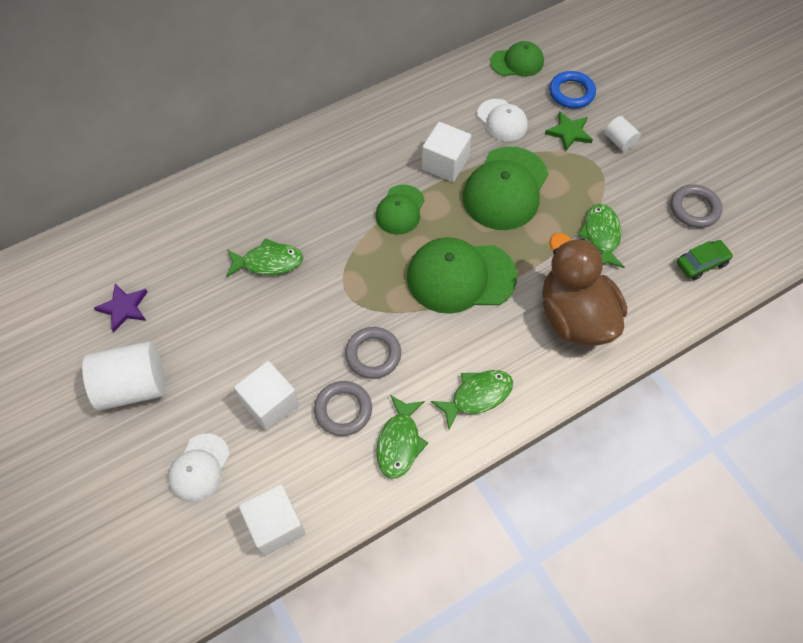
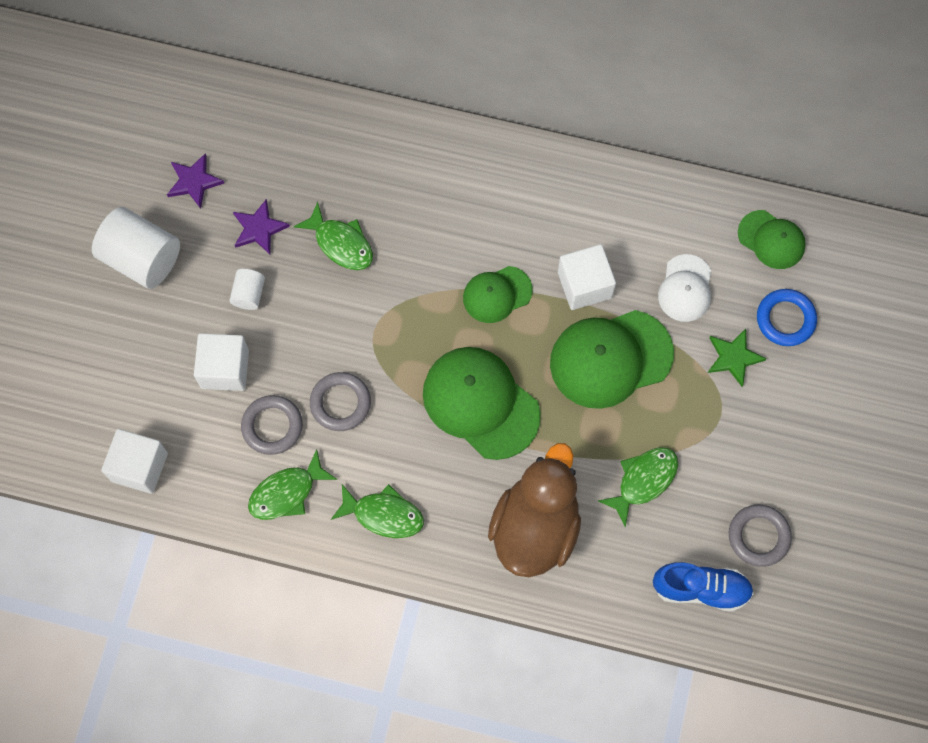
camera: 45 degrees right, 10 degrees up
(199, 468) = (128, 371): white cap -> none
(202, 299) = (259, 229): none -> purple star
(619, 141) = (770, 409): white cylinder -> white cylinder (249, 294)
(701, 263) = (701, 589): green car -> blue shoe

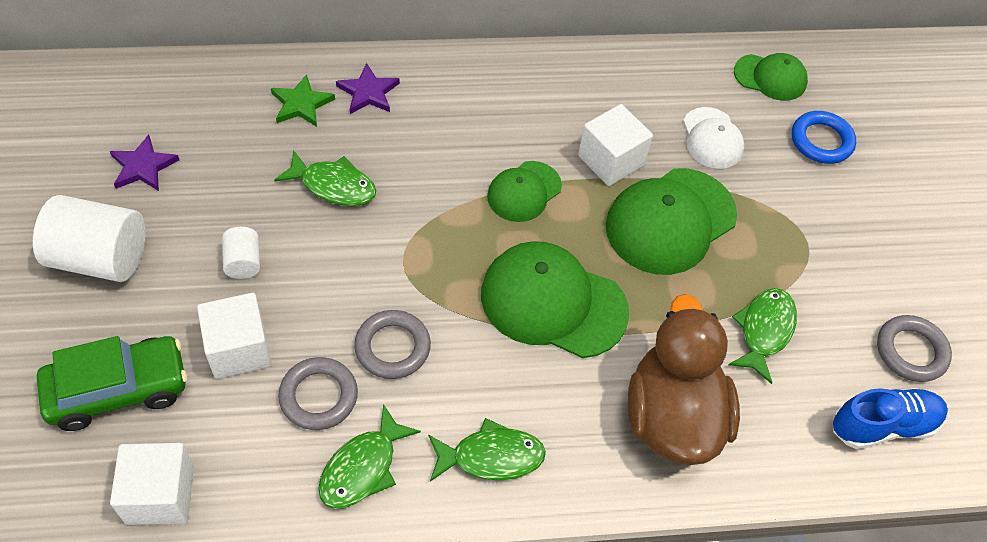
camera: 25 degrees left, 15 degrees down
(129, 375) = (118, 390): none -> green car
(259, 229) = (234, 194): purple star -> purple star (368, 92)
(733, 357) = (791, 187): green star -> green star (301, 104)

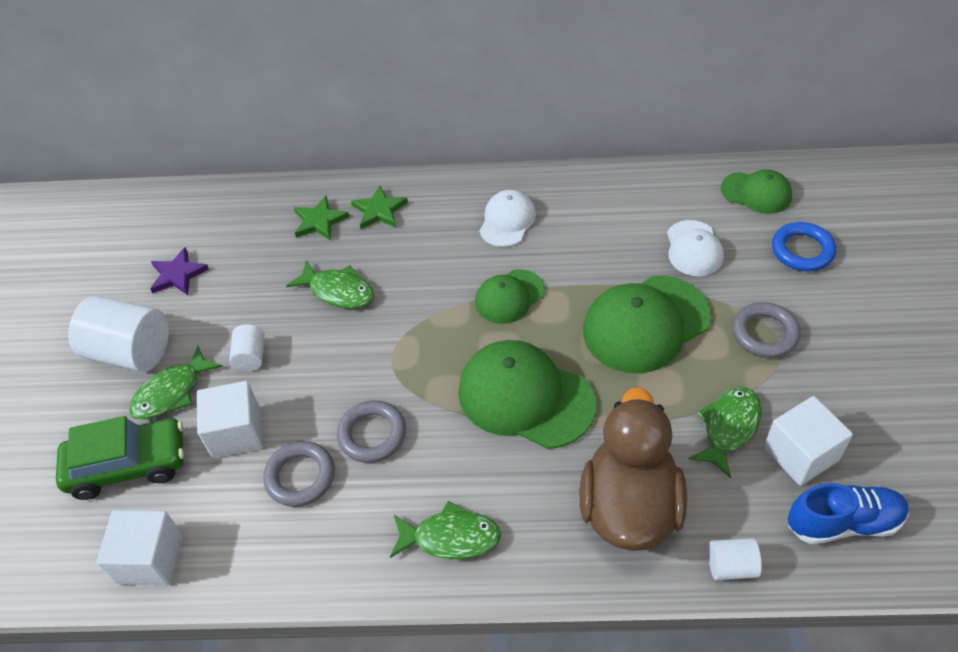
camera: 15 degrees right, 5 degrees down
(363, 467) = (331, 542): green fish -> green fish (172, 392)
(368, 92) = (379, 210): purple star -> green star
(512, 106) = (507, 221): none -> white cap
(610, 160) = (594, 269): white cube -> white cube (800, 454)
(779, 474) = (731, 566): none -> white cylinder
(911, 351) = (878, 451): grey ring -> grey ring (765, 333)

